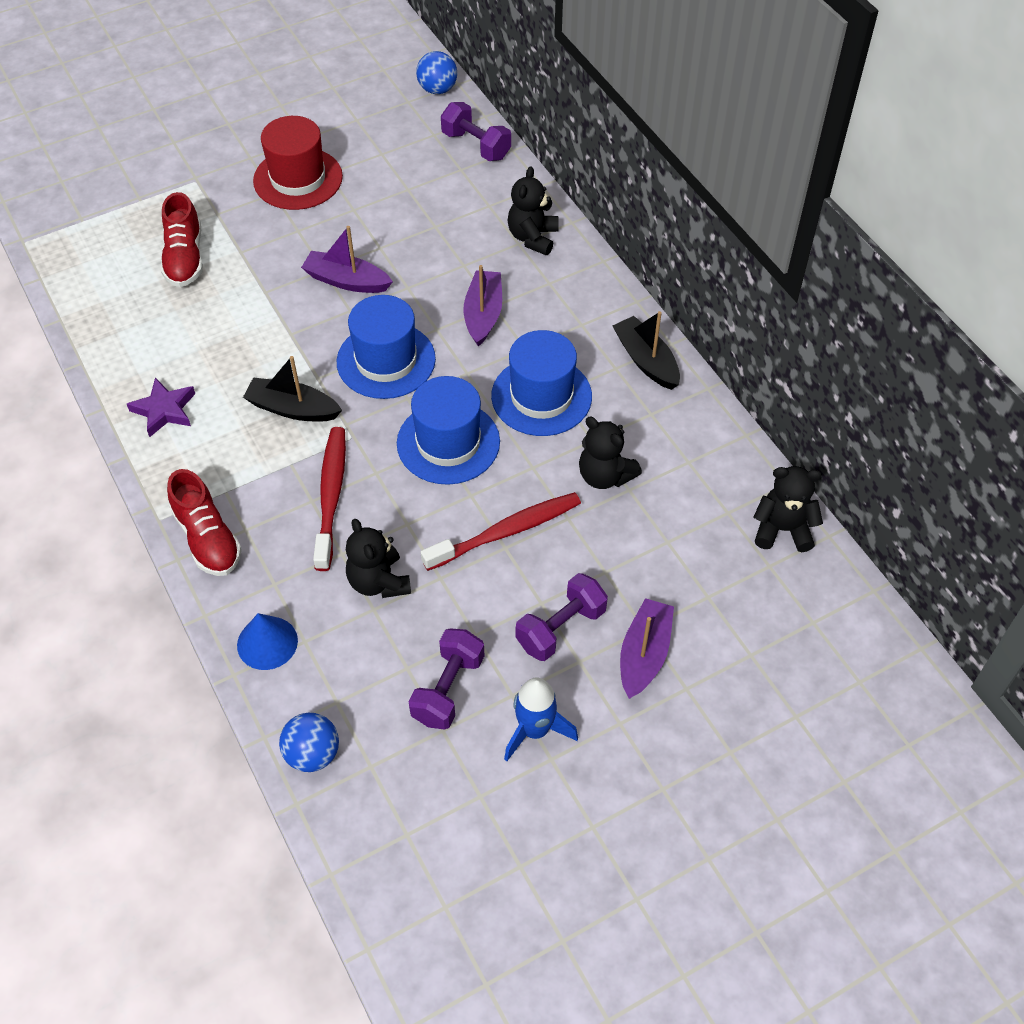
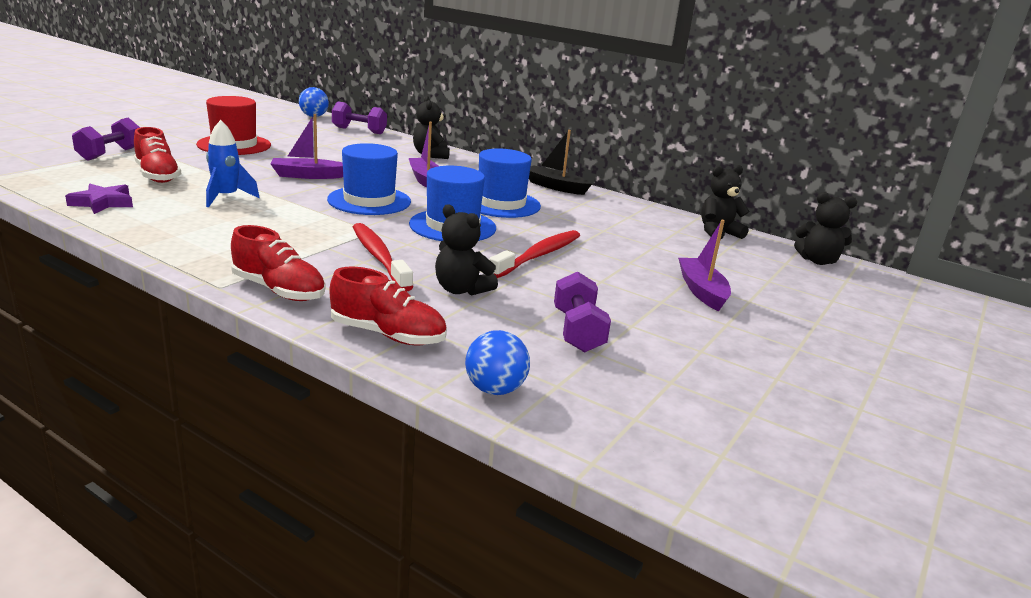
camera: 30 degrees left, 30 degrees down
(164, 410) = (185, 236): purple star -> purple star (102, 203)
(267, 643) = (388, 335): blue cone -> red shoe
(292, 409) = (308, 225): black boat -> none
(535, 730) = (671, 339): blue rocket -> blue rocket (226, 197)
(560, 628) = (629, 289): purple dumbbell -> purple dumbbell (110, 154)
(605, 475) = (581, 227): black teddy bear -> black teddy bear (817, 261)

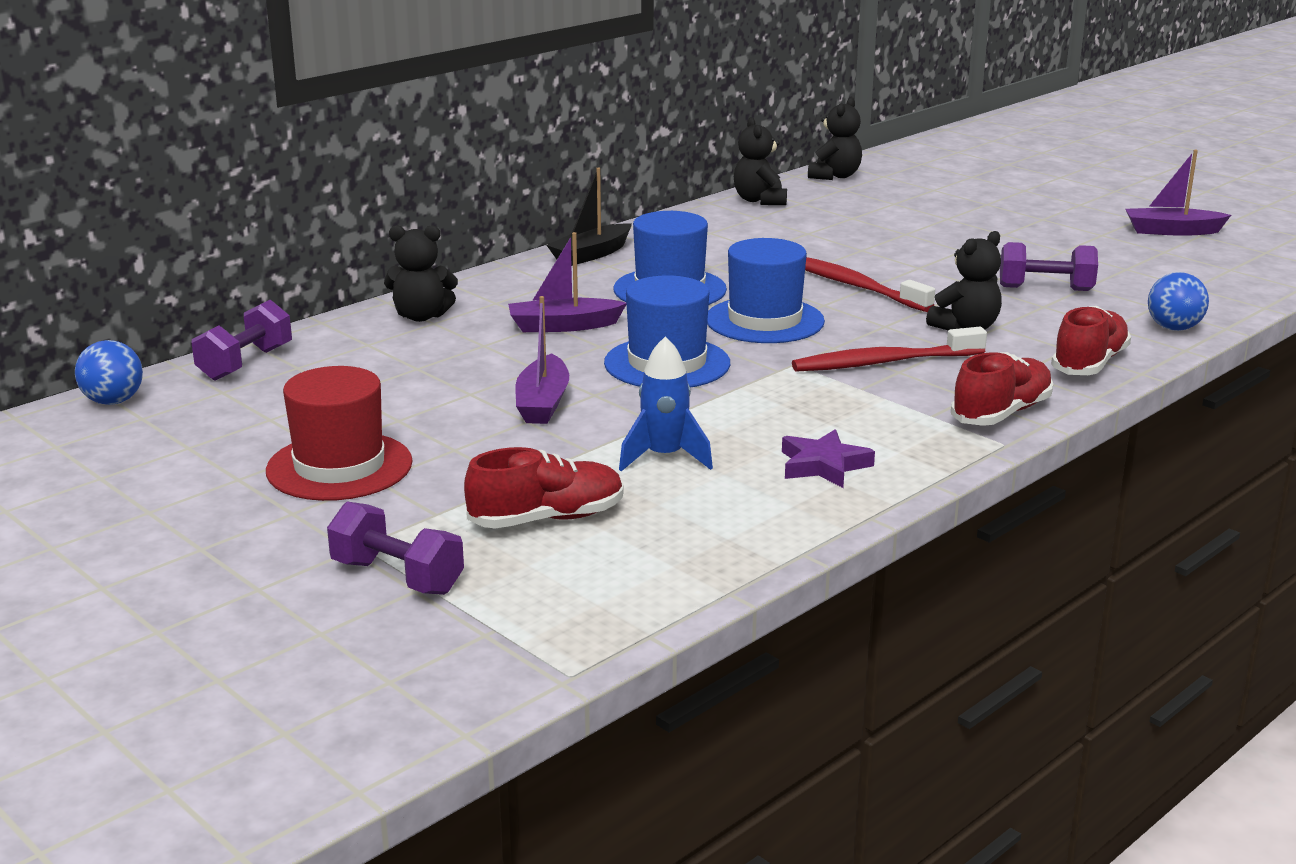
camera: 75 degrees left, 0 degrees up
(102, 203) = (703, 548): purple star -> purple star (823, 465)
(702, 291) = (931, 231): purple boat -> purple boat (1172, 231)

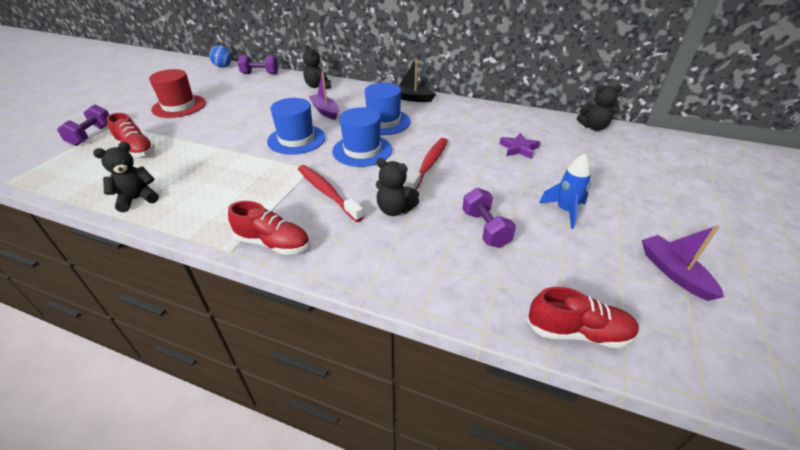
camera: 65 degrees right, 15 degrees up
(542, 403) = (244, 125): purple boat -> none
(664, 457) = (196, 160): blue rocket -> blue rocket (565, 211)
(759, 200) = (526, 117): black teddy bear -> black teddy bear (137, 199)
(823, 465) = (193, 199): purple star -> purple star (519, 149)
(1089, 364) = (367, 267): red shoe -> red shoe (578, 332)
(1174, 328) = (459, 300): blue ball -> none

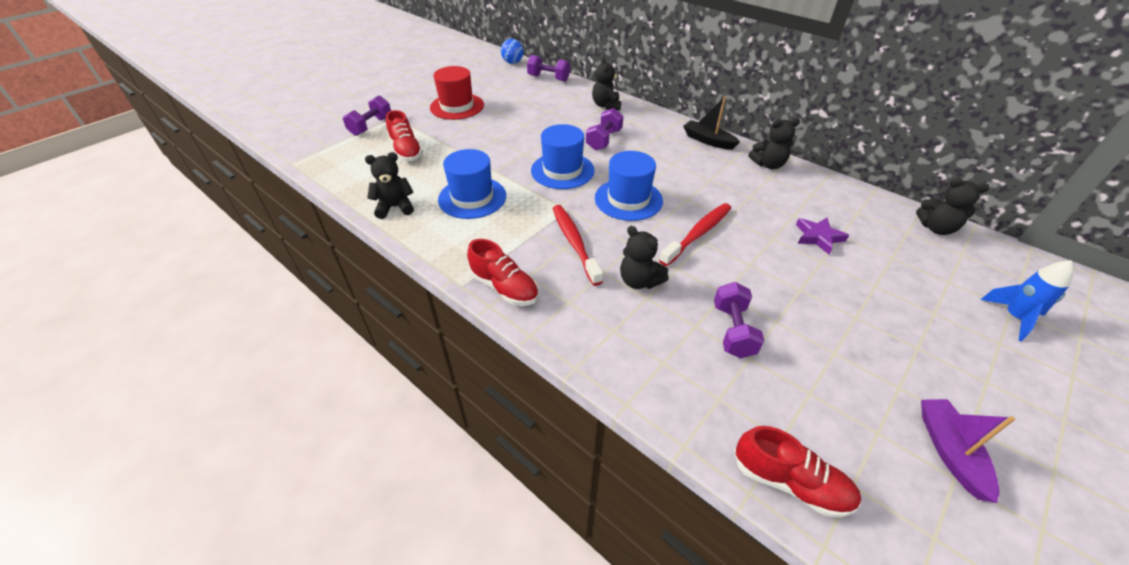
camera: 20 degrees right, 5 degrees up
(325, 111) = (604, 140): purple boat -> purple dumbbell
(383, 122) = (665, 167): blue hat -> blue hat (472, 198)
(462, 107) = (768, 164): none -> black teddy bear
(565, 211) = (841, 334): blue rocket -> blue rocket (1014, 317)

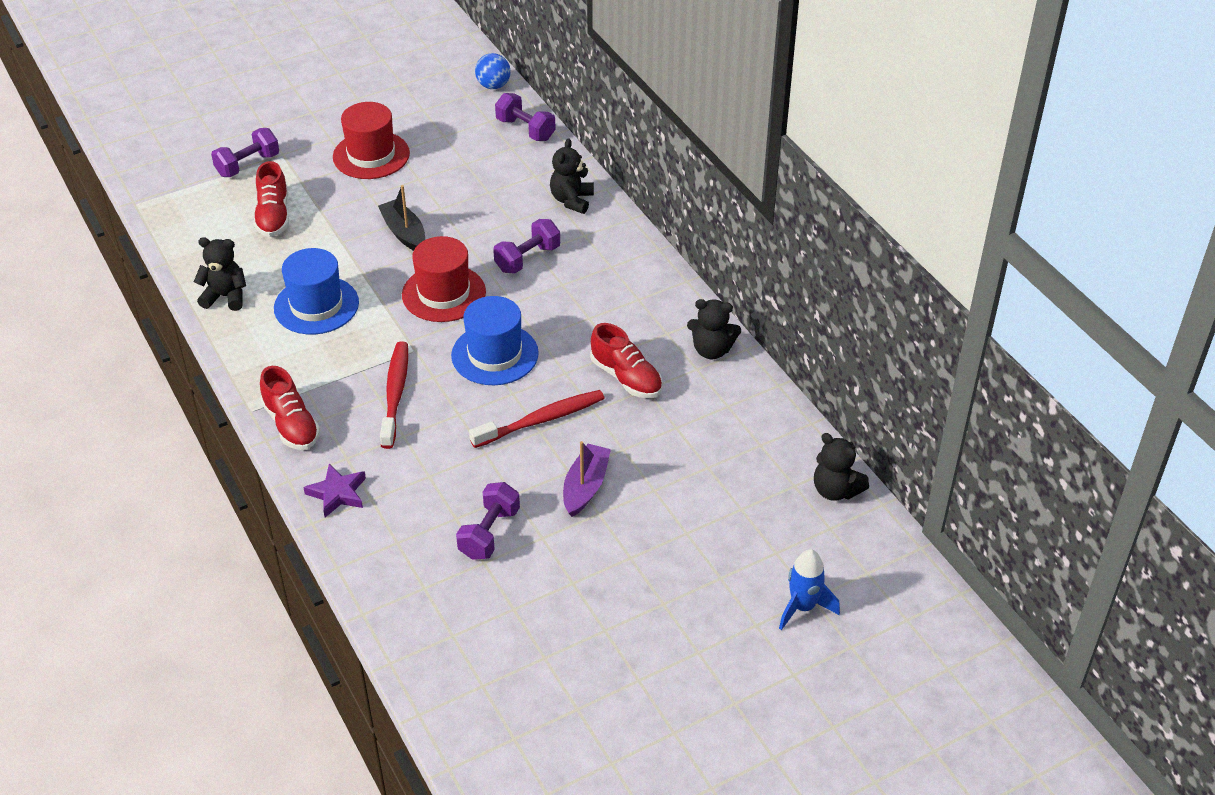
camera: 20 degrees right, 0 degrees up
(562, 170) = (444, 293): blue hat -> red hat
(639, 281) = (434, 456): black teddy bear -> none
(708, 140) = (664, 293): black boat -> black boat (404, 233)
(790, 482) = (430, 667): red shoe -> red shoe (626, 378)
(818, 237) = (678, 462): purple star -> purple star (337, 493)
(949, 451) = (594, 690): purple boat -> purple boat (585, 487)

